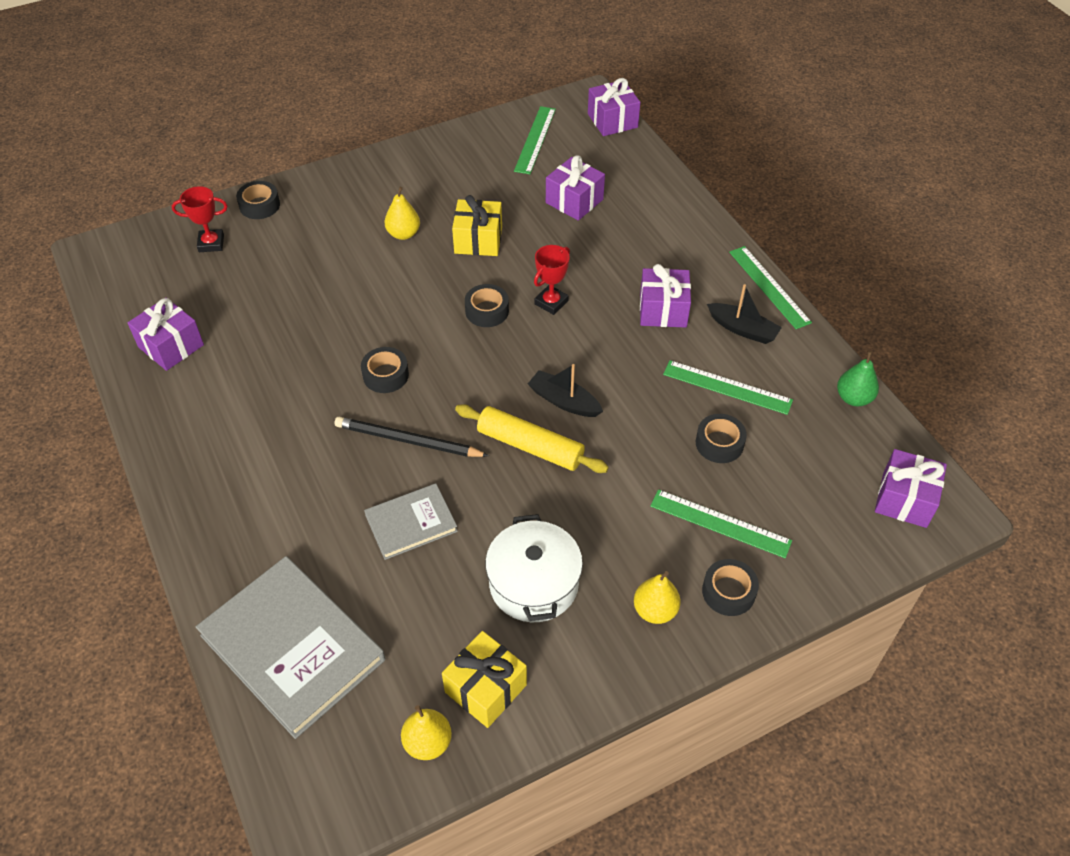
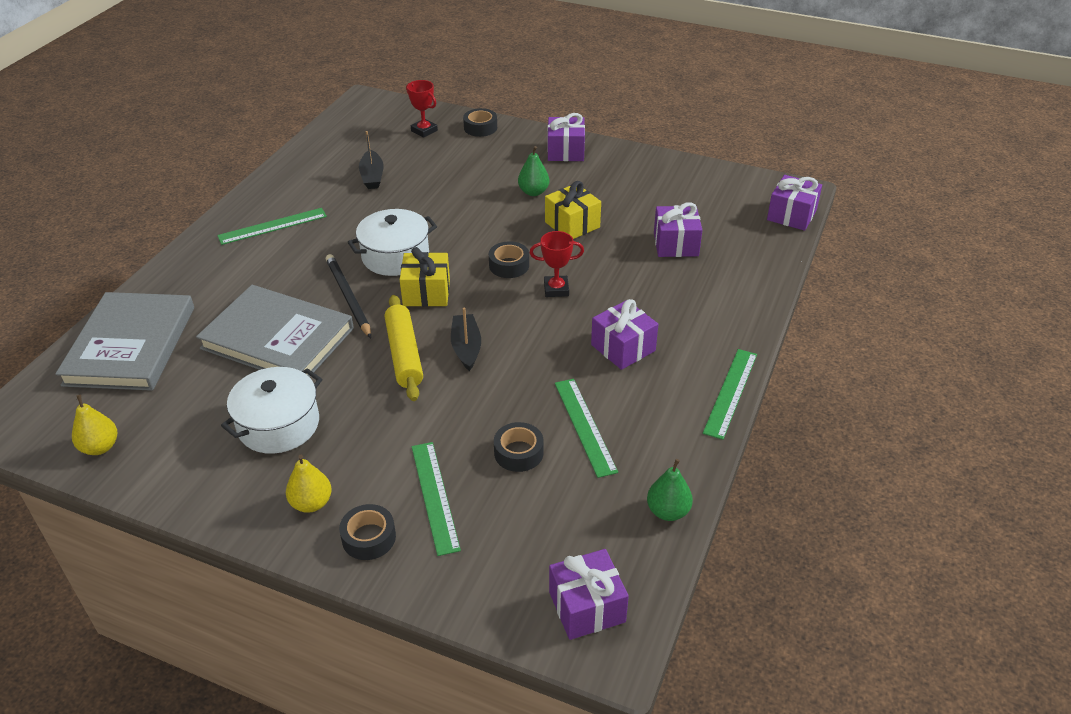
camera: 50 degrees right, 10 degrees down
(171, 346) = (323, 166): purple gift -> purple gift (565, 151)
(385, 375) = (395, 256): black tape -> white pot
(403, 234) = (533, 192): yellow pear -> green pear
(411, 523) = (278, 338): grey book -> grey book, size x1.84
(485, 688) = (166, 450): yellow gift -> yellow gift (426, 292)
(535, 139) = (712, 193): green ruler -> green ruler (272, 226)
(743, 329) = (660, 402): black boat -> black boat (372, 176)

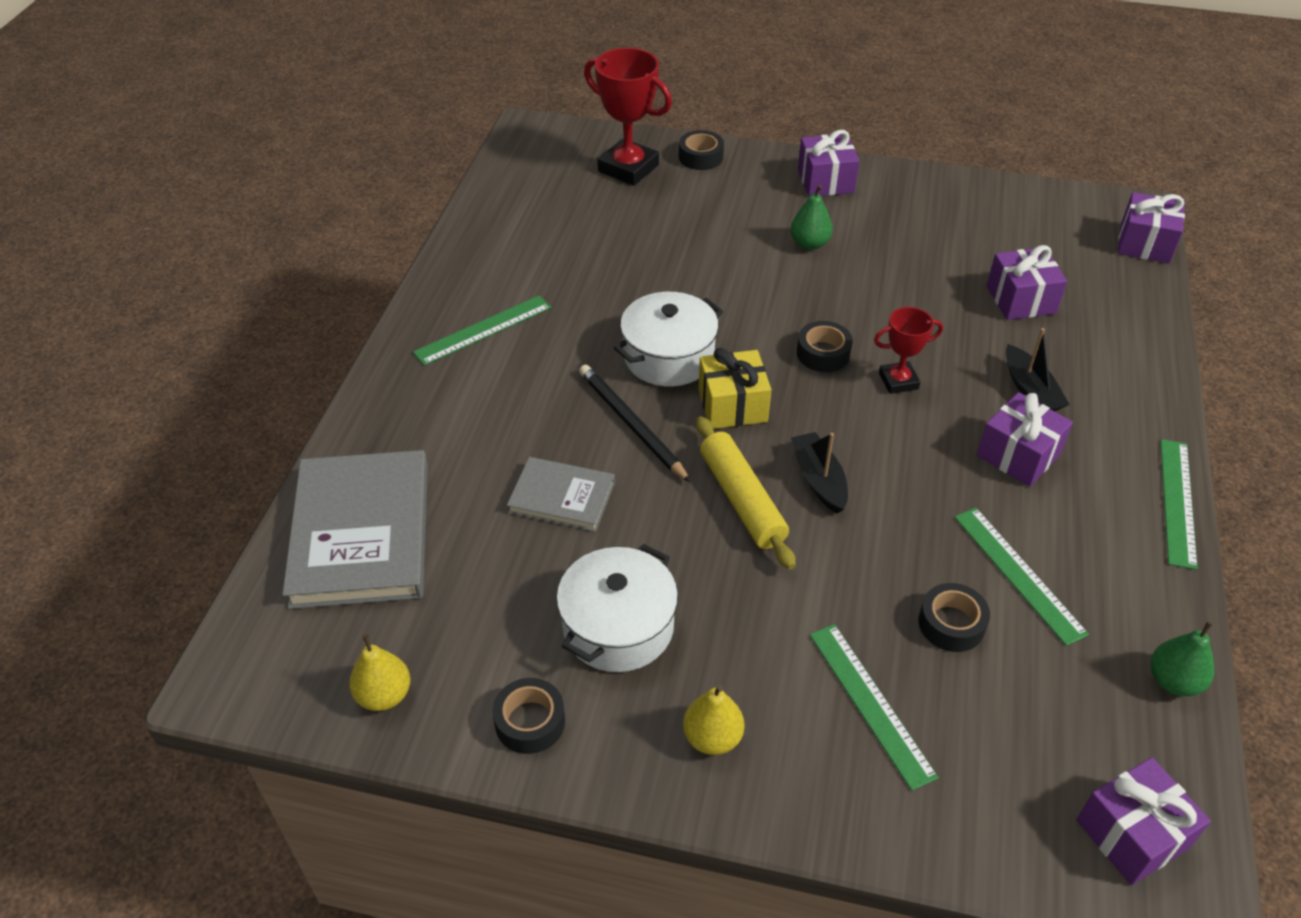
camera: 10 degrees left, 5 degrees up
(278, 338) = (562, 497): grey book -> grey book, size x0.54
(369, 538) = (810, 777): black tape -> black tape (530, 722)
(372, 176) = (587, 242): black boat -> black boat (1030, 390)
(424, 131) = (628, 168): red trophy -> red trophy, size x1.74
(572, 224) = (879, 285): yellow gift -> none

